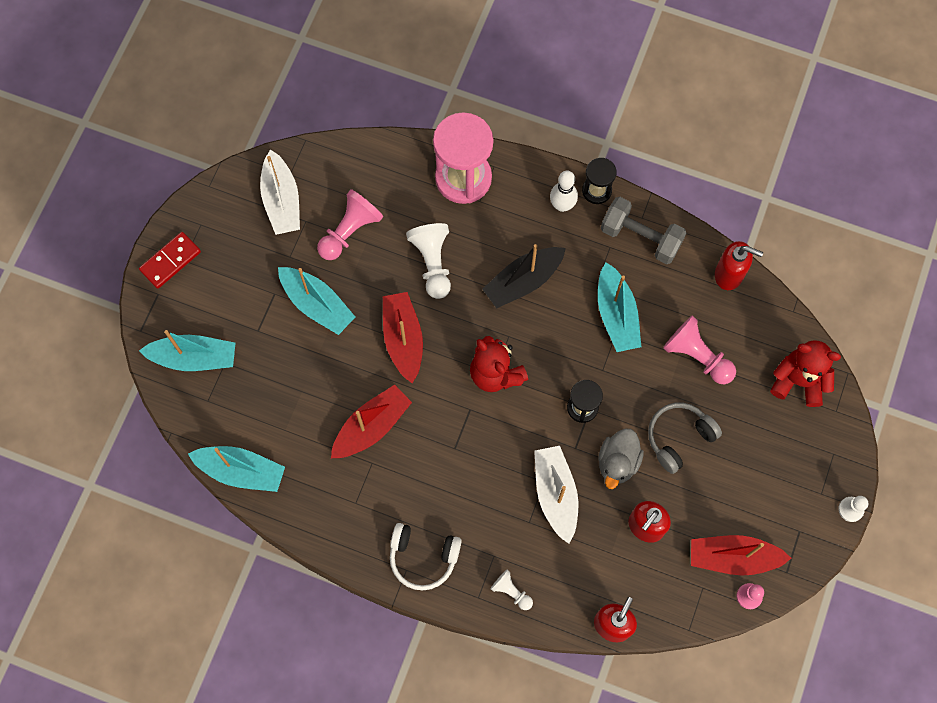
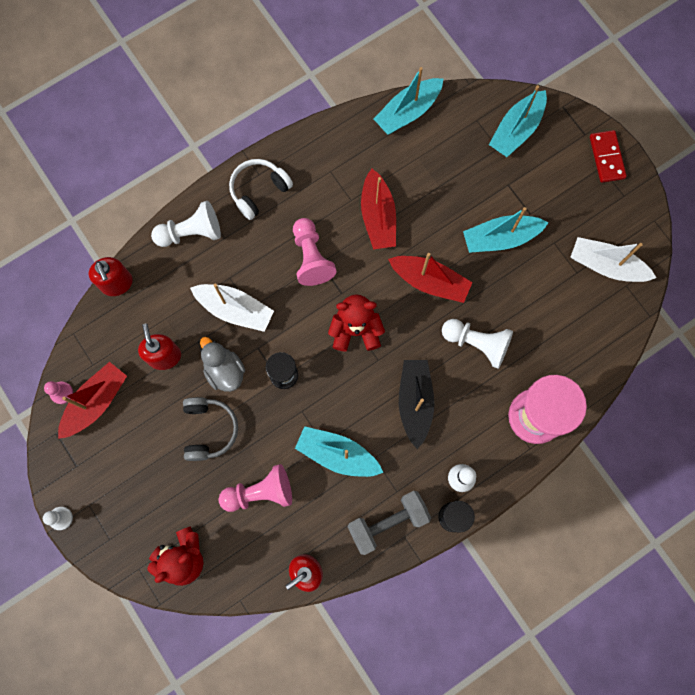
camera: 125 degrees right, 5 degrees up
(350, 231) = (546, 299): pink pawn -> pink pawn (311, 257)
(511, 592) = (191, 232): white pawn -> white pawn, size x1.79

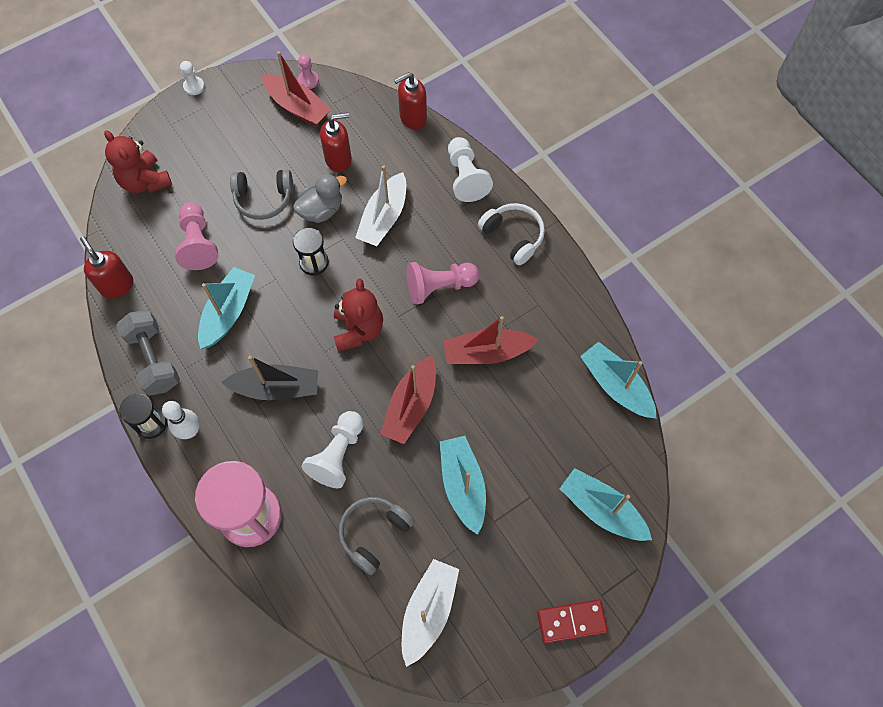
camera: 90 degrees right, 10 degrees down
(545, 310) = (374, 534): none -> grey headphones

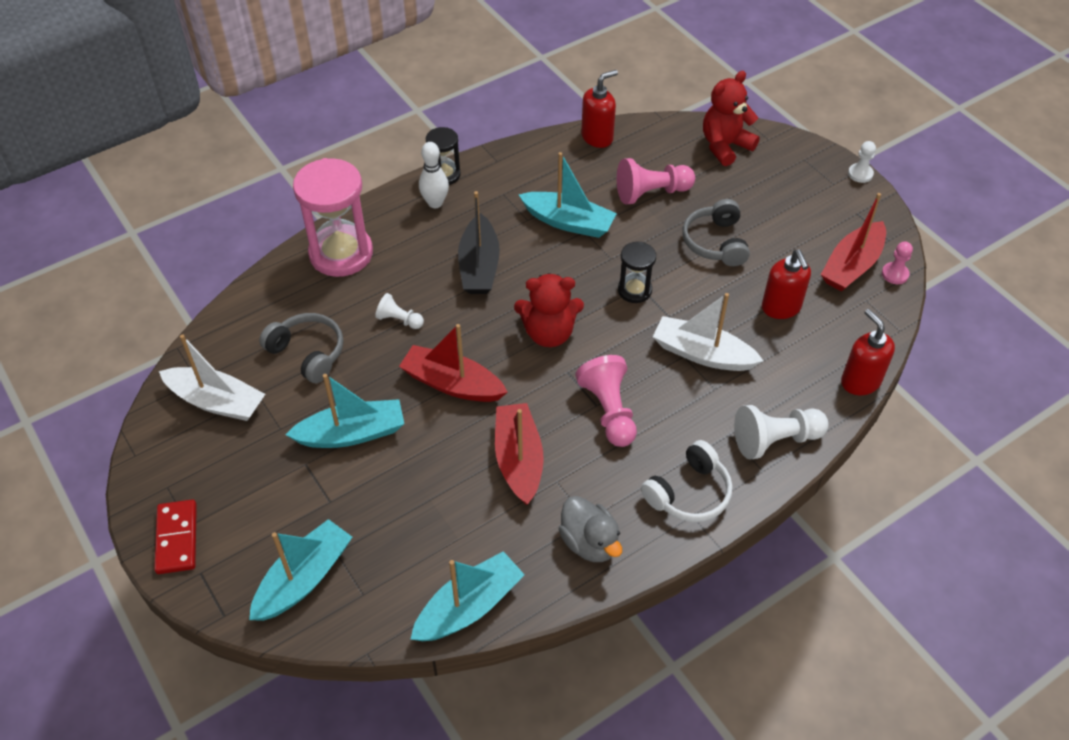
camera: 90 degrees right, 15 degrees down
(154, 359) = (514, 171): grey dumbbell -> none
(321, 210) = (706, 294): grey duck -> grey duck (589, 542)
(338, 455) = (399, 320): white pawn -> white pawn, size x0.56

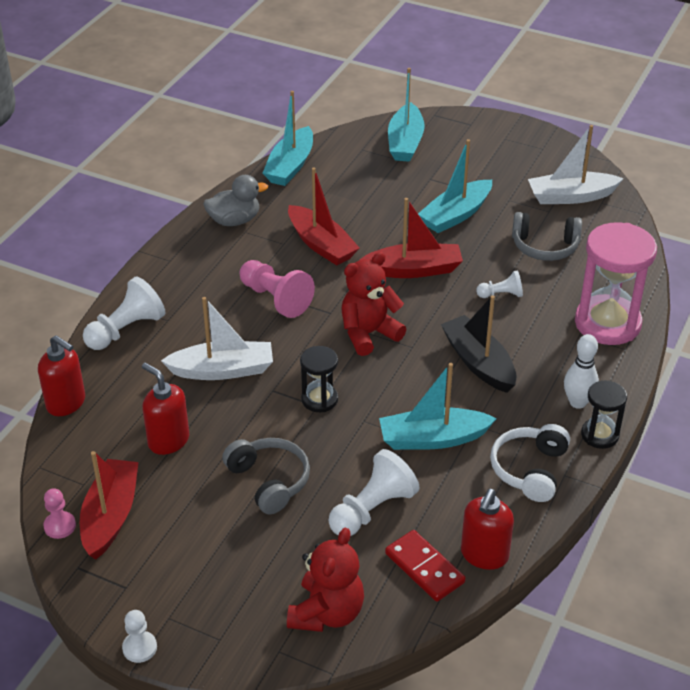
camera: 150 degrees right, 10 degrees down
(177, 538) = (504, 131): red domino -> red domino (424, 568)
(589, 542) = (234, 220): grey duck -> grey duck turned 135 degrees clockwise
(651, 193) = (372, 509): pink pawn -> white pawn
(689, 493) = (179, 272): white headphones -> white headphones (530, 470)

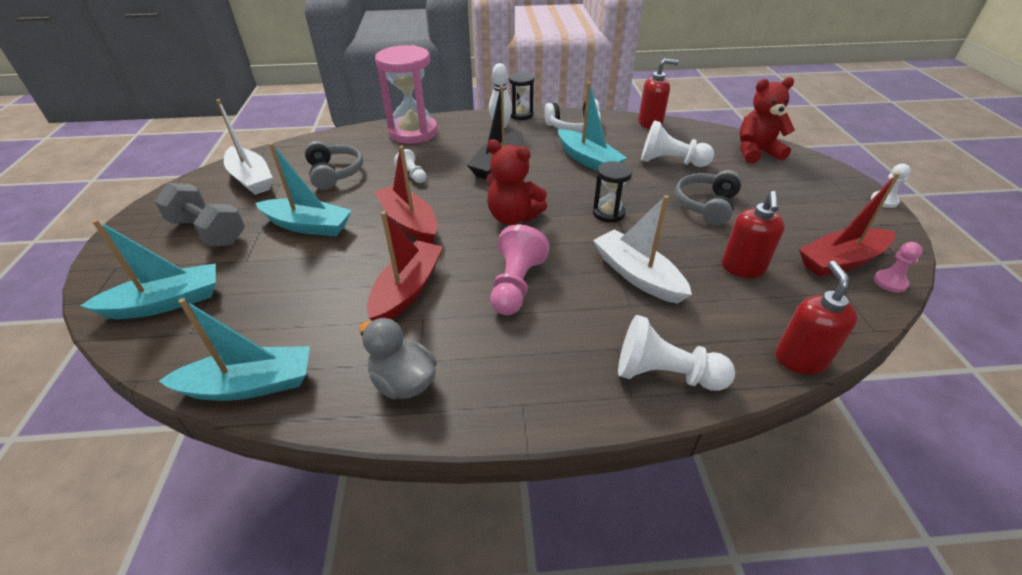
camera: 120 degrees left, 0 degrees up
(424, 568) = (683, 135): red domino -> none
(489, 166) = (208, 231): none -> grey dumbbell

